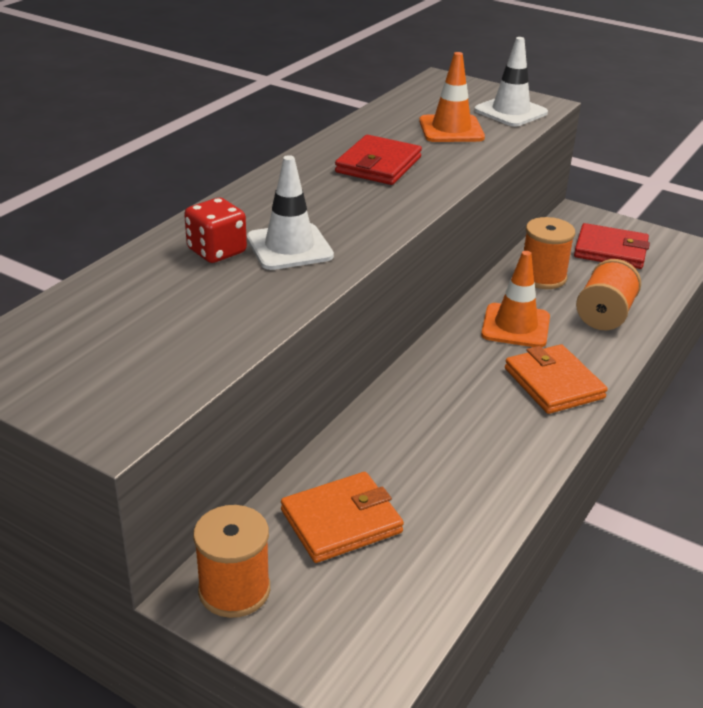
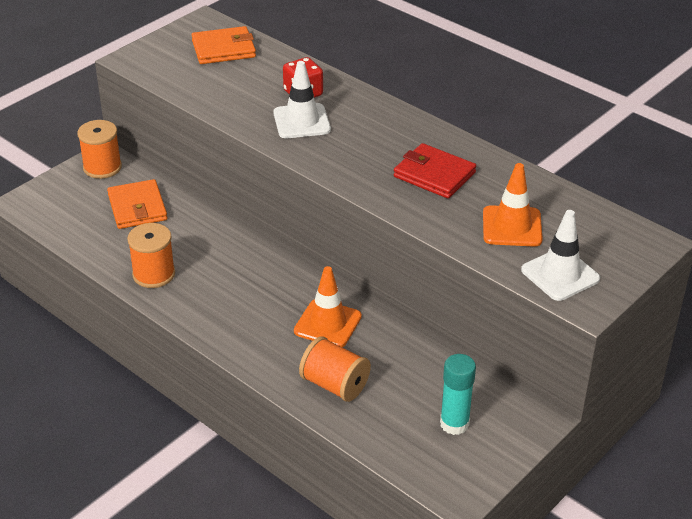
camera: 100 degrees right, 5 degrees up
(542, 277) = (406, 359): orange spool -> orange spool (154, 274)
(553, 383) = (244, 328): orange wallet -> orange wallet (223, 49)
(610, 250) = (454, 424): red wallet -> turquoise glue stick

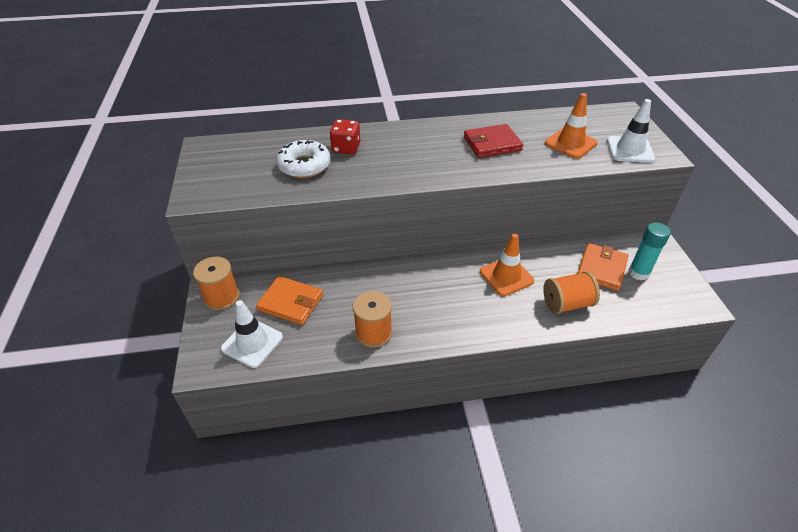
camera: 50 degrees left, 5 degrees up
(223, 49) = (248, 154): orange wallet -> orange wallet (601, 269)
(245, 86) = (304, 165): none -> white donut
(301, 121) = (376, 163): white traffic cone -> white traffic cone (252, 343)

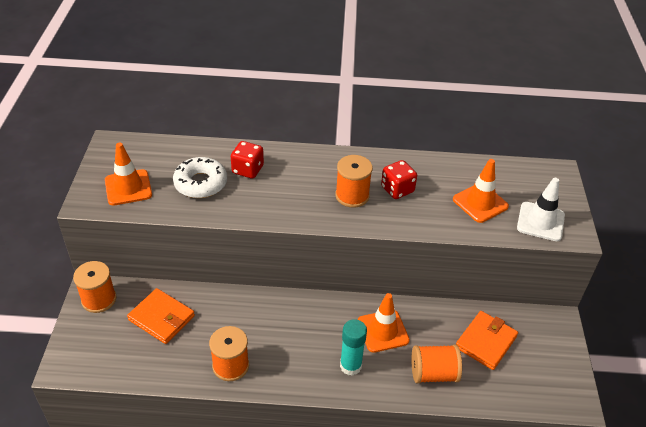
camera: 10 degrees right, 0 degrees up
(232, 179) = (128, 187): none -> orange traffic cone
(252, 343) = (115, 353): white traffic cone -> none
(453, 154) = (352, 196): none -> orange spool
(492, 144) = (397, 189): red wallet -> red dice
(638, 273) = (523, 354): turquoise glue stick -> turquoise glue stick (350, 366)

